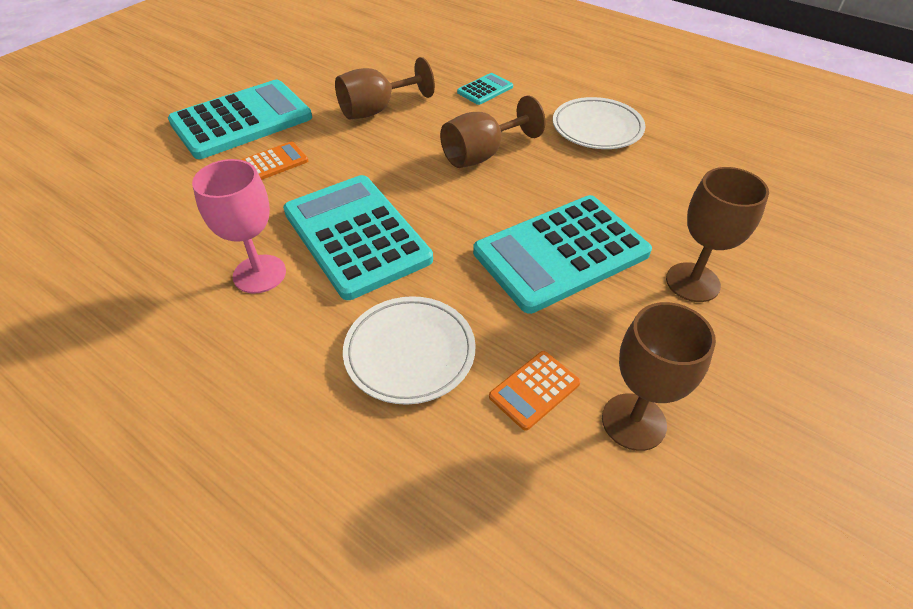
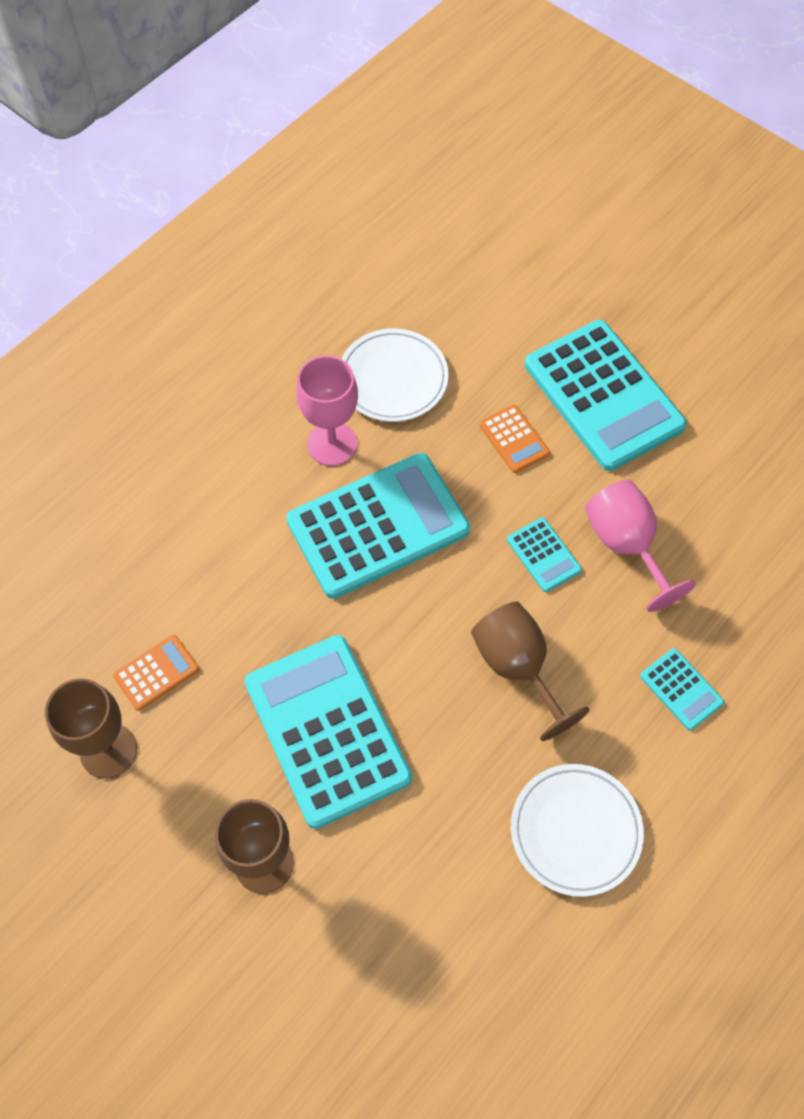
camera: 95 degrees right, 15 degrees up
(377, 110) = (626, 545): brown goblet -> pink goblet
(385, 145) = (543, 555): none -> turquoise calculator
(410, 352) = (215, 572): white plate -> white plate (393, 379)
(534, 390) = (156, 673): orange calculator -> orange calculator turned 90 degrees clockwise

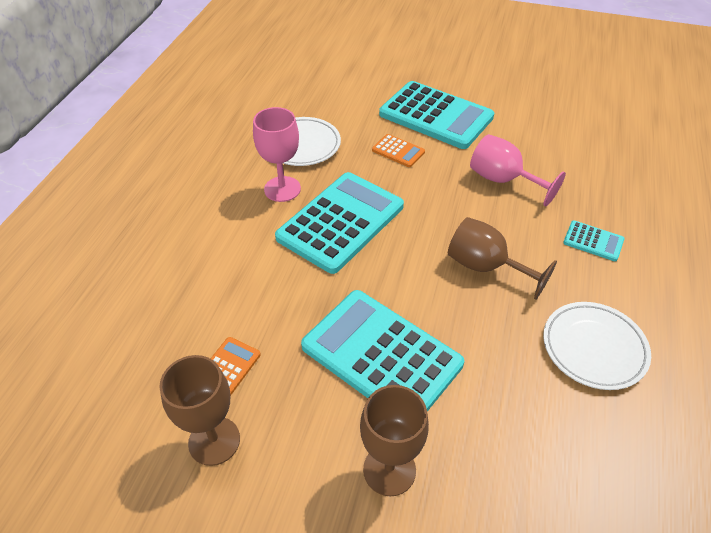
camera: 25 degrees left, 15 degrees down
(543, 555) = (457, 202): turquoise calculator -> none

